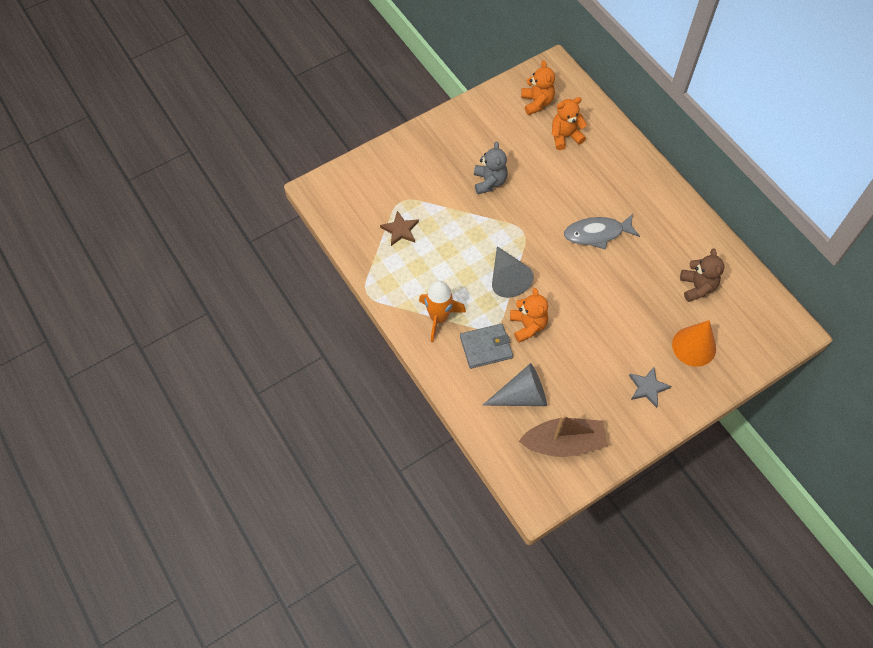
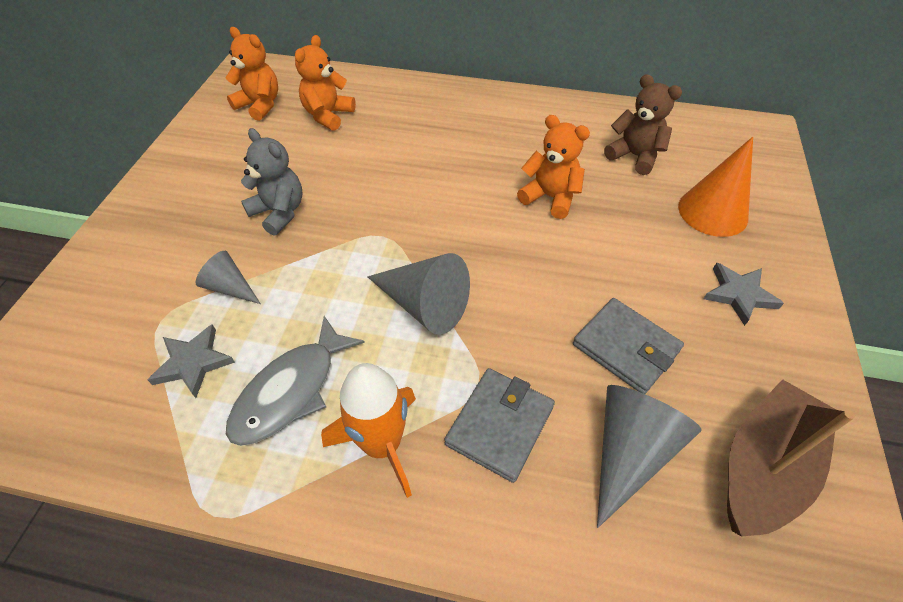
camera: 45 degrees left, 10 degrees down
(400, 230) = (193, 362): brown star -> grey star
(438, 206) = (230, 287): none -> grey cone
(528, 325) = (519, 343): orange teddy bear -> orange teddy bear (550, 197)
(568, 364) = (625, 347): none -> grey wallet
(597, 233) = (473, 178): grey fish -> grey fish (291, 390)

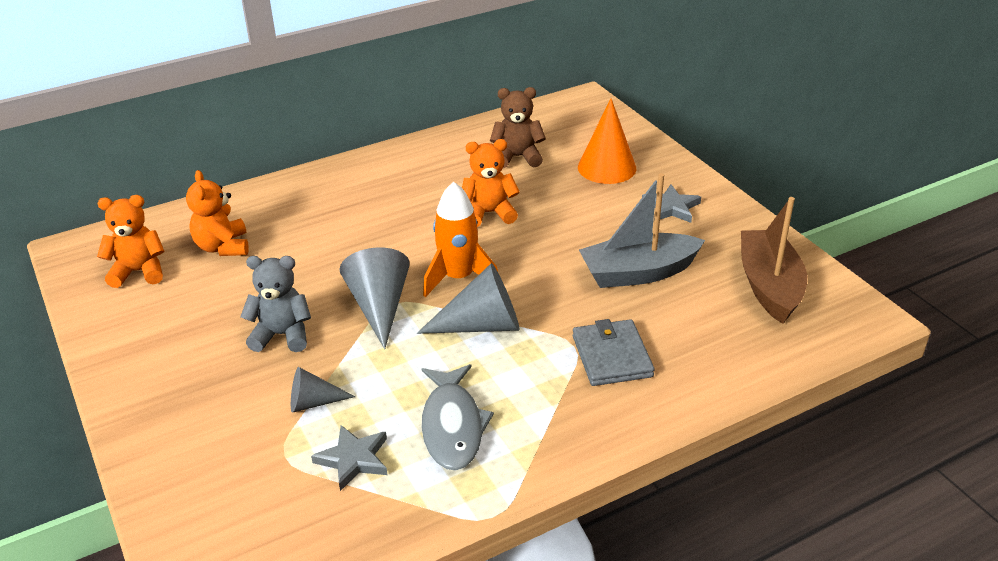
camera: 40 degrees left, 15 degrees down
(382, 444) = (553, 411): orange rocket -> orange rocket (458, 278)
(625, 347) = (638, 273): grey wallet -> grey boat
(629, 452) = (697, 322): grey cone -> grey cone (379, 307)

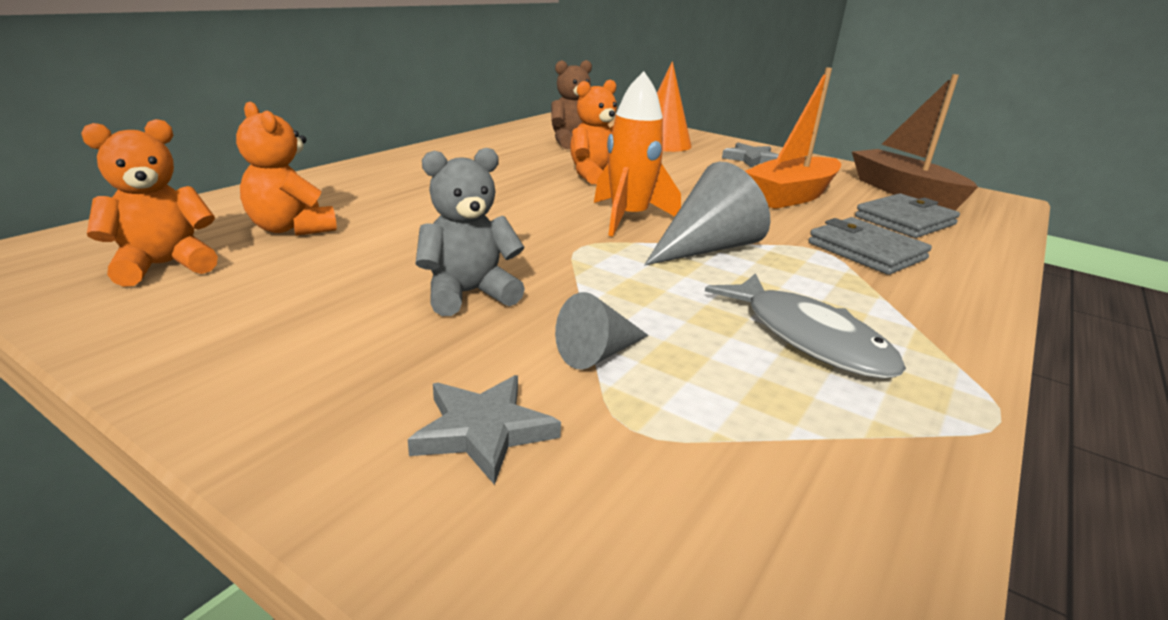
camera: 30 degrees left, 10 degrees down
(353, 459) = (739, 405): grey star -> grey star (483, 431)
(379, 307) = (569, 251): grey cone -> none
(638, 273) = (791, 196): grey boat -> orange boat
(706, 327) = (905, 221): none -> grey wallet

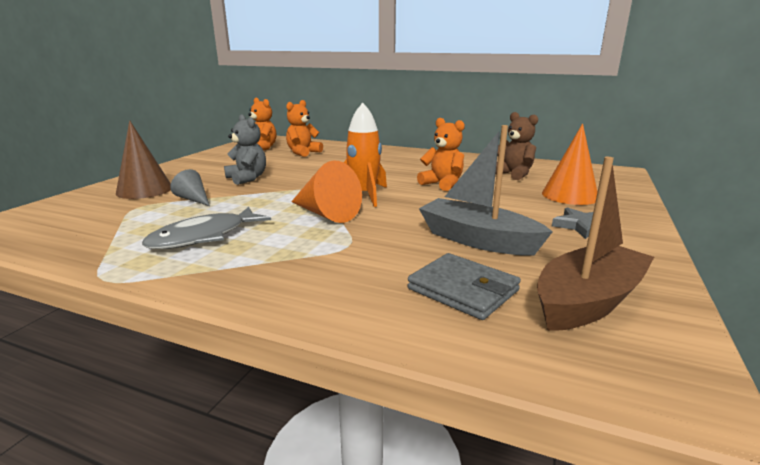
camera: 80 degrees right, 5 degrees down
(483, 431) = (144, 190): grey star -> brown cone
(706, 248) = (325, 214): grey cone -> orange cone
(791, 196) = (477, 240): orange boat -> grey boat
(866, 251) = (355, 263): grey wallet -> none

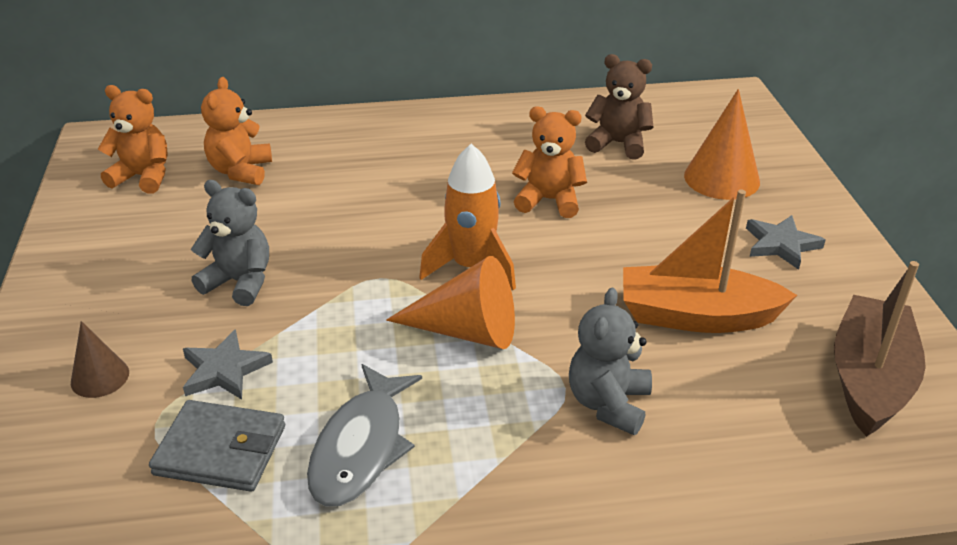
camera: 30 degrees left, 15 degrees up
(144, 190) = (100, 377): brown cone -> brown cone, size x0.58
(193, 199) = (224, 370): grey cone -> grey star
(364, 259) = (608, 404): none -> grey teddy bear
(463, 290) = (753, 411): grey wallet -> grey wallet (220, 450)
(477, 240) = (696, 316): grey boat -> orange boat

